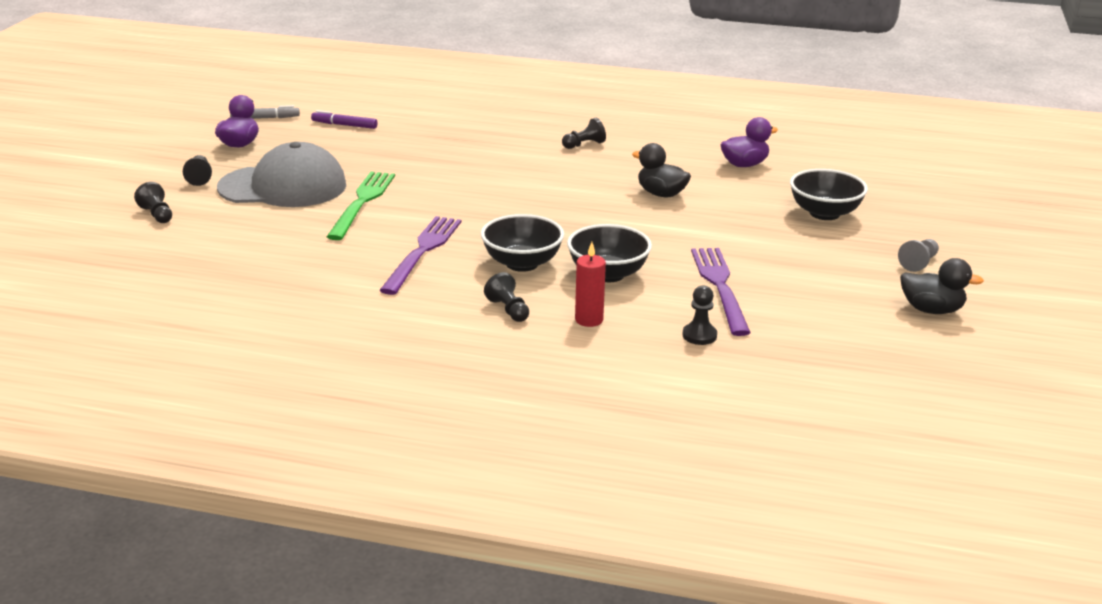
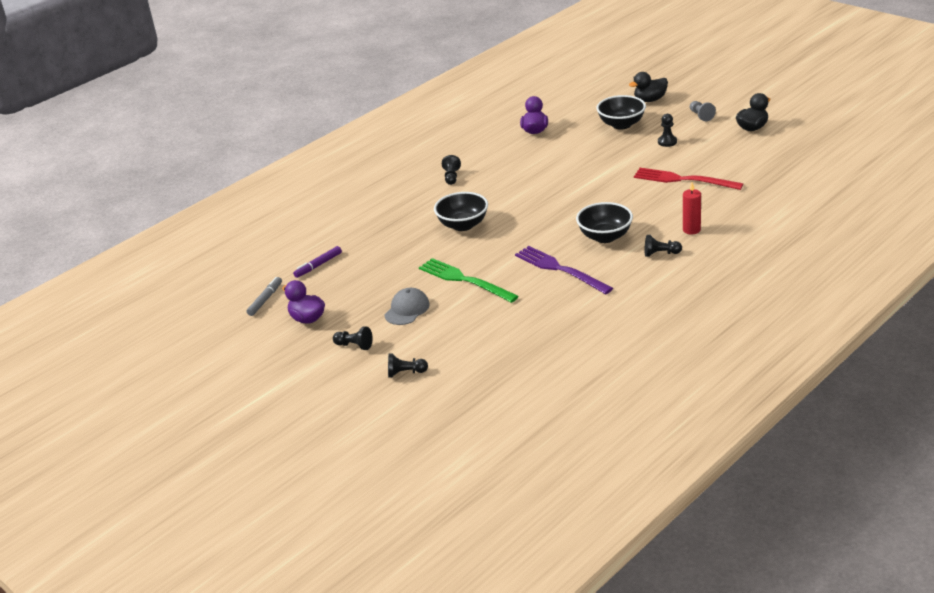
camera: 55 degrees left, 5 degrees up
(283, 187) = (407, 309): grey cap -> grey cap, size x0.52
(608, 274) = (641, 211): black bowl -> black bowl (463, 225)
(661, 194) = (550, 168): black duck -> black duck (650, 100)
(699, 335) = (733, 200): black pawn -> black pawn (667, 142)
(720, 286) = (683, 180): purple fork -> red fork

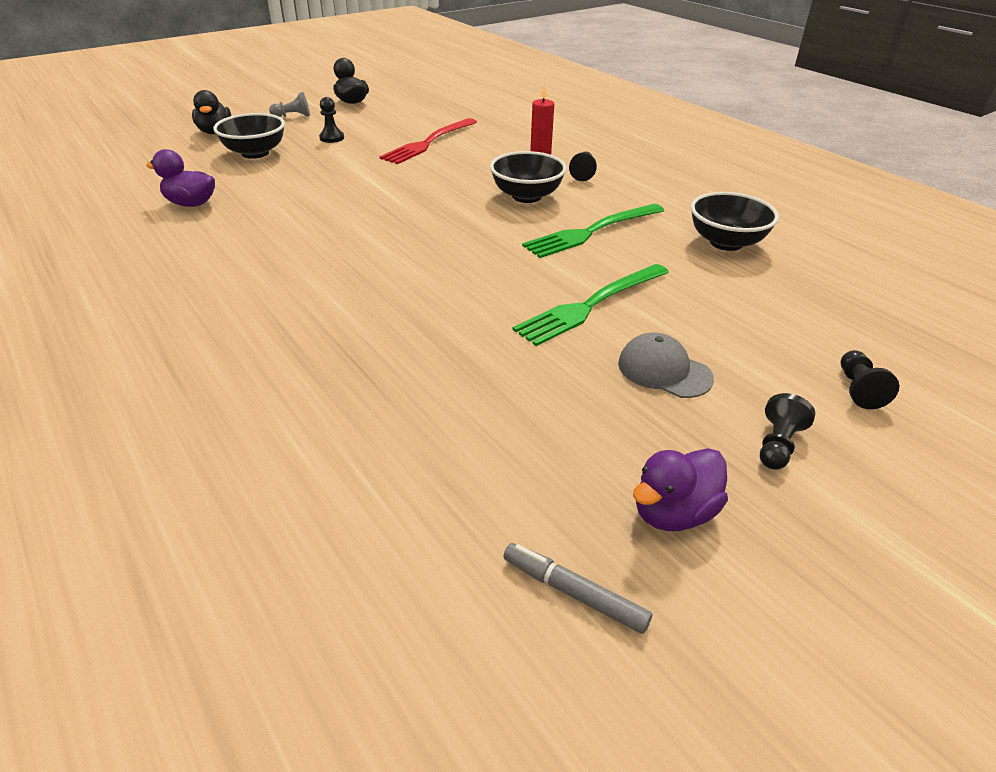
camera: 85 degrees left, 5 degrees up
(318, 265) = (459, 480): purple marker -> none
(451, 177) = (252, 284): black pawn -> none
(463, 225) = (421, 290): black bowl -> black bowl (726, 242)
(560, 269) = (591, 232): purple fork -> green fork

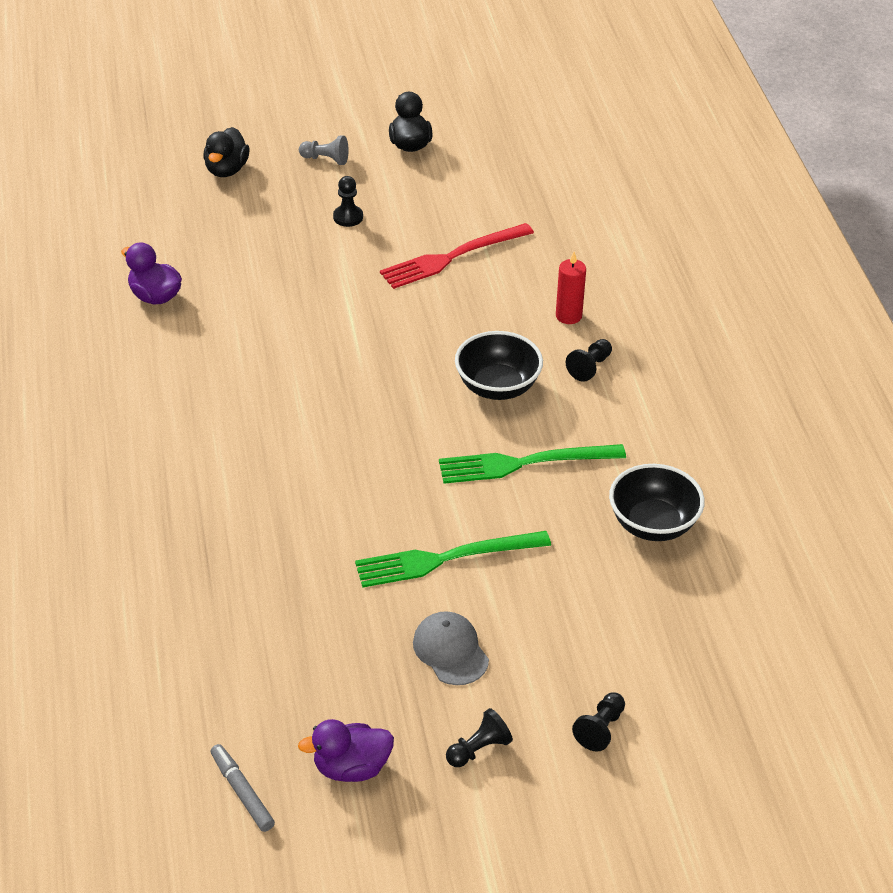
camera: 25 degrees right, 5 degrees up
(255, 153) = (252, 224): black bowl -> none

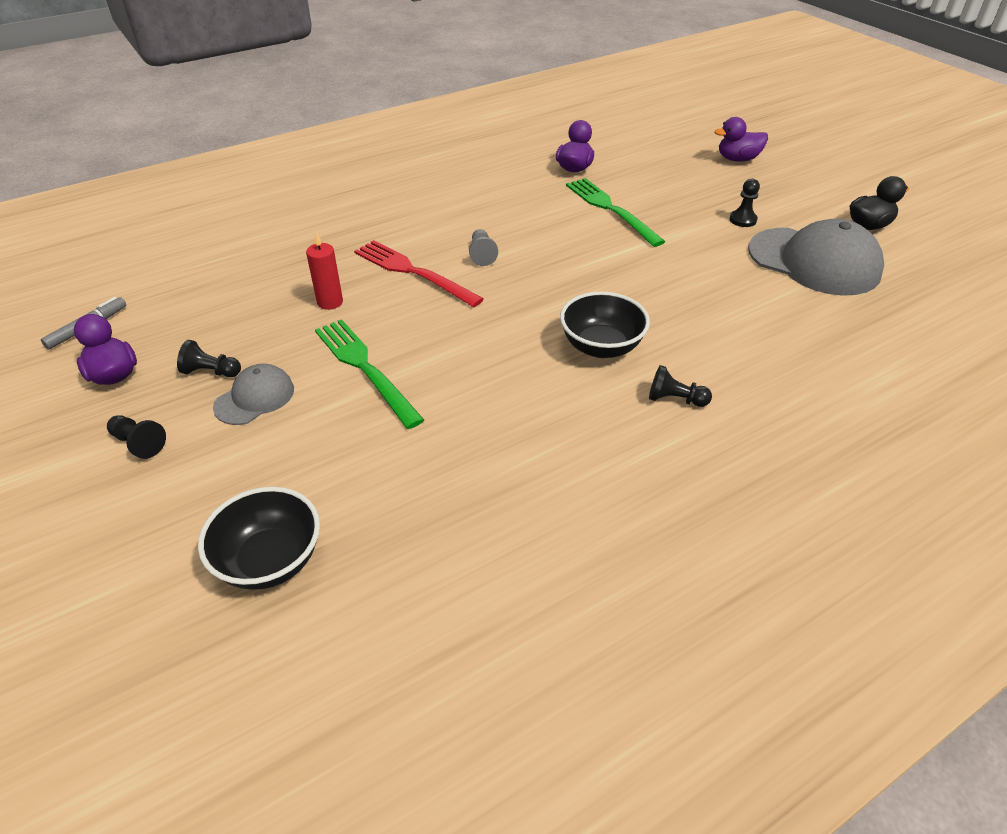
camera: 70 degrees right, 0 degrees up
(226, 169) = (737, 159): black duck -> purple duck
(326, 159) = (800, 193): grey pawn -> grey pawn (482, 255)
(446, 204) = (814, 261): none -> grey cap
(452, 257) = (748, 281): red fork -> red fork (413, 272)
(524, 463) = (510, 387): green fork -> green fork (610, 209)
(568, 316) = (736, 368): red candle -> red candle (330, 302)
(600, 729) = (171, 524): black pawn -> black pawn (211, 372)
(653, 524) = (473, 500): black bowl -> black bowl (270, 561)

